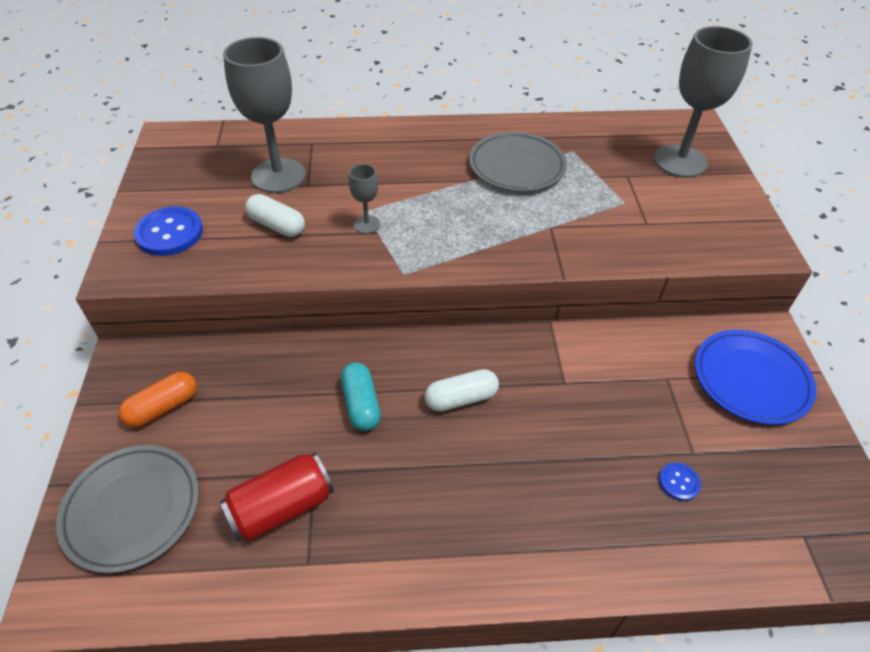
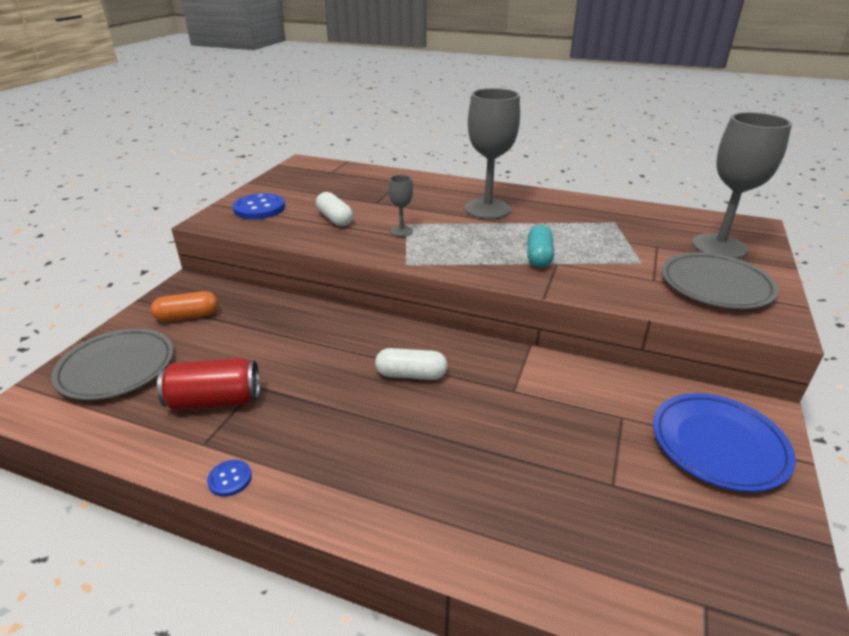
camera: 25 degrees right, 15 degrees down
(278, 176) = (359, 194): grey goblet -> grey goblet (487, 209)
(361, 404) = (327, 355): turquoise capsule -> turquoise capsule (539, 256)
(517, 166) = (555, 222): grey plate -> grey plate (716, 286)
(679, 482) = (580, 503): blue button -> blue button (230, 479)

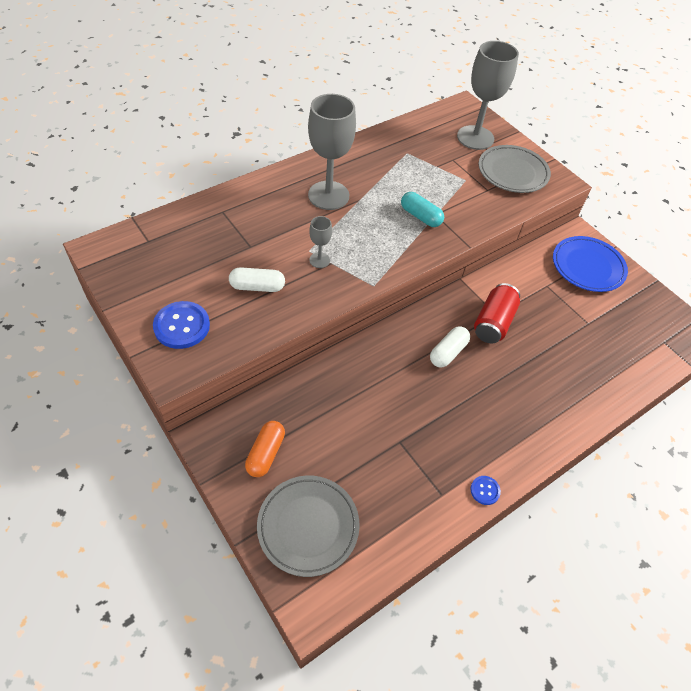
camera: 60 degrees left, 20 degrees up
(215, 401) = (399, 472): red can -> red can (493, 322)

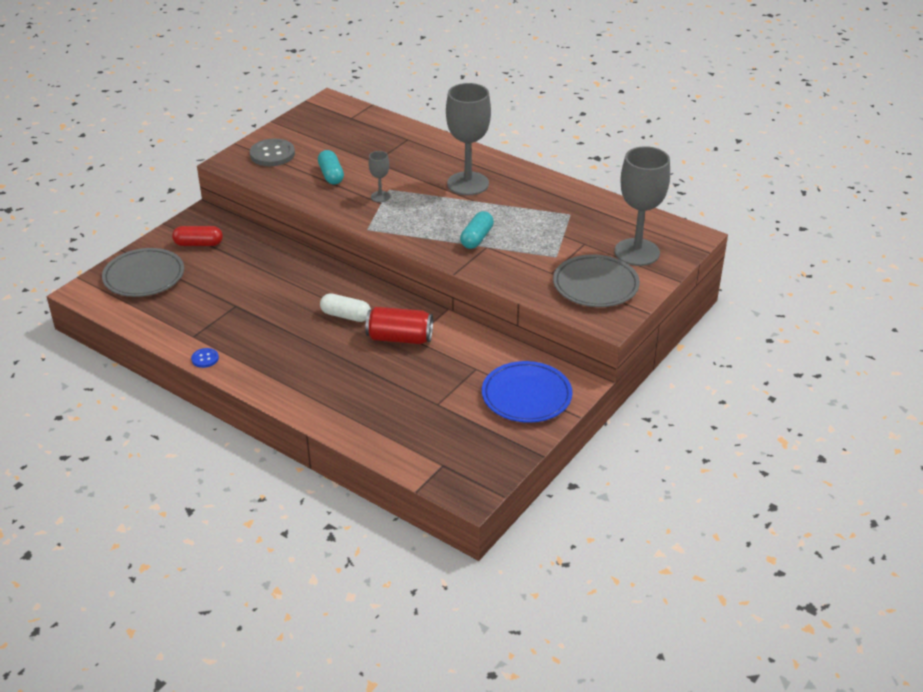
camera: 75 degrees right, 15 degrees down
(182, 326) = (272, 154): blue button -> grey button
(257, 287) = (331, 175): white capsule -> turquoise capsule
(266, 453) = (198, 244): orange capsule -> red capsule

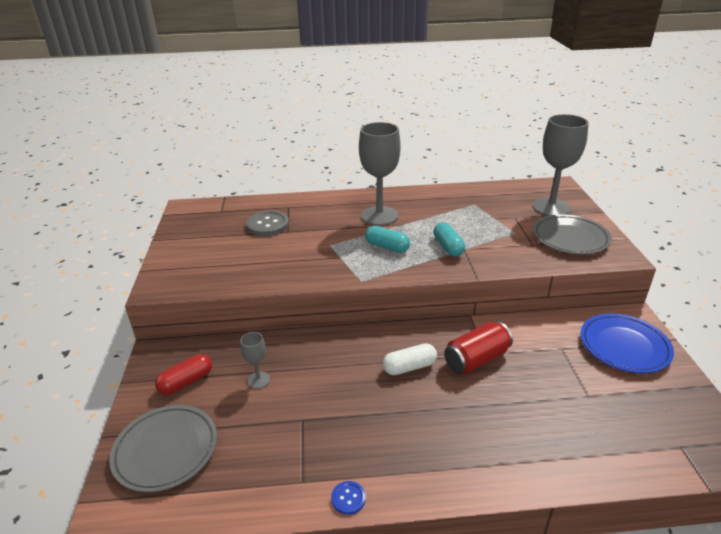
camera: 40 degrees left, 5 degrees down
(272, 154) = (191, 263): grey button -> grey button (268, 225)
(331, 175) = (267, 256): turquoise capsule -> turquoise capsule (387, 247)
(380, 196) = (332, 253): grey goblet -> grey goblet (258, 380)

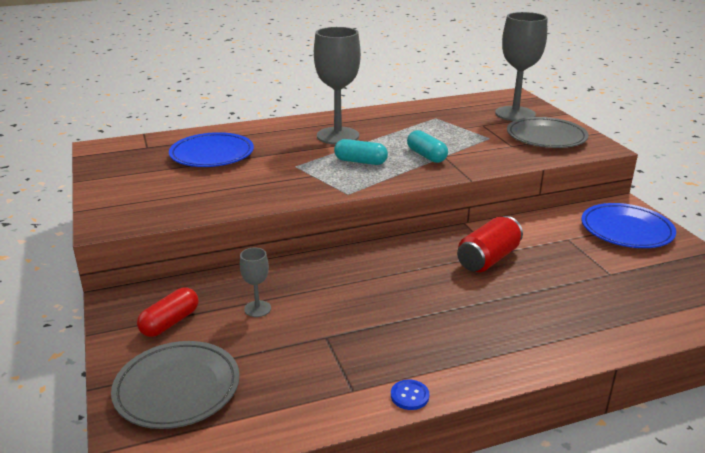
camera: 15 degrees left, 5 degrees down
(268, 225) = (212, 155): grey button -> blue plate
(409, 367) = (421, 275): white capsule -> none

